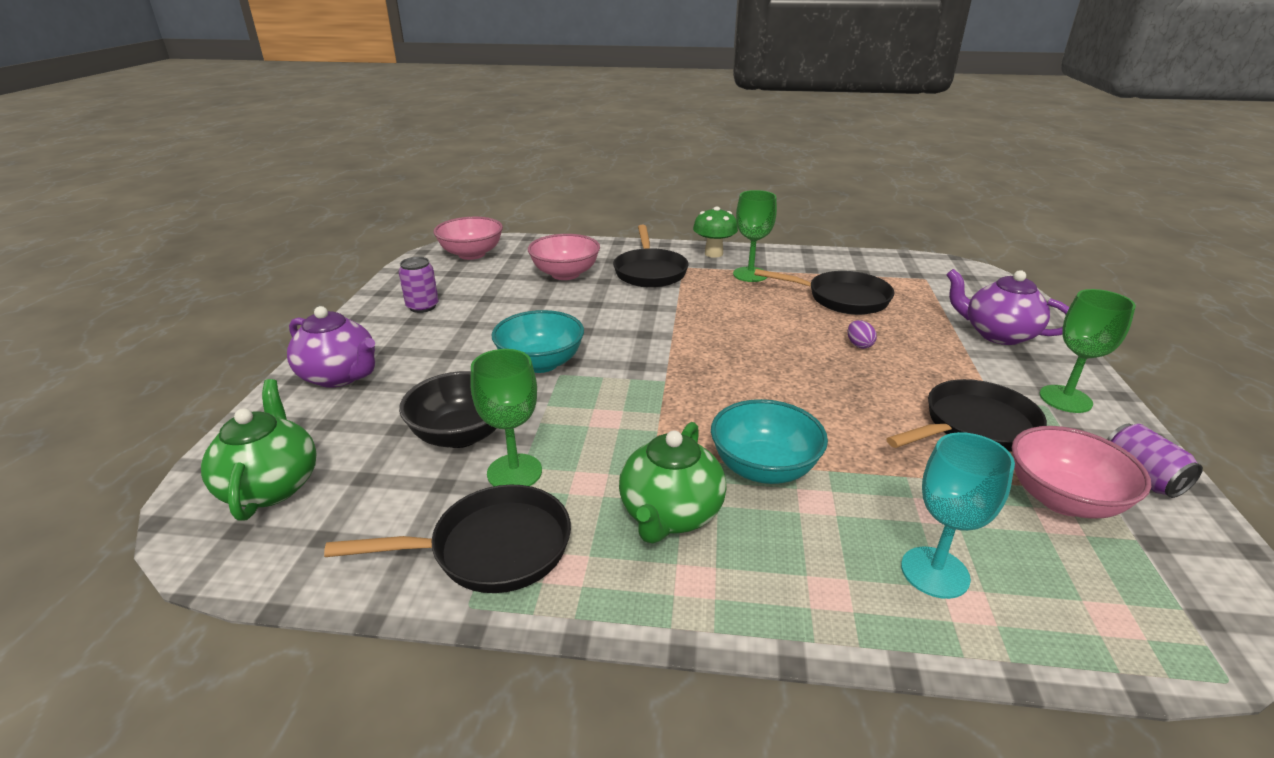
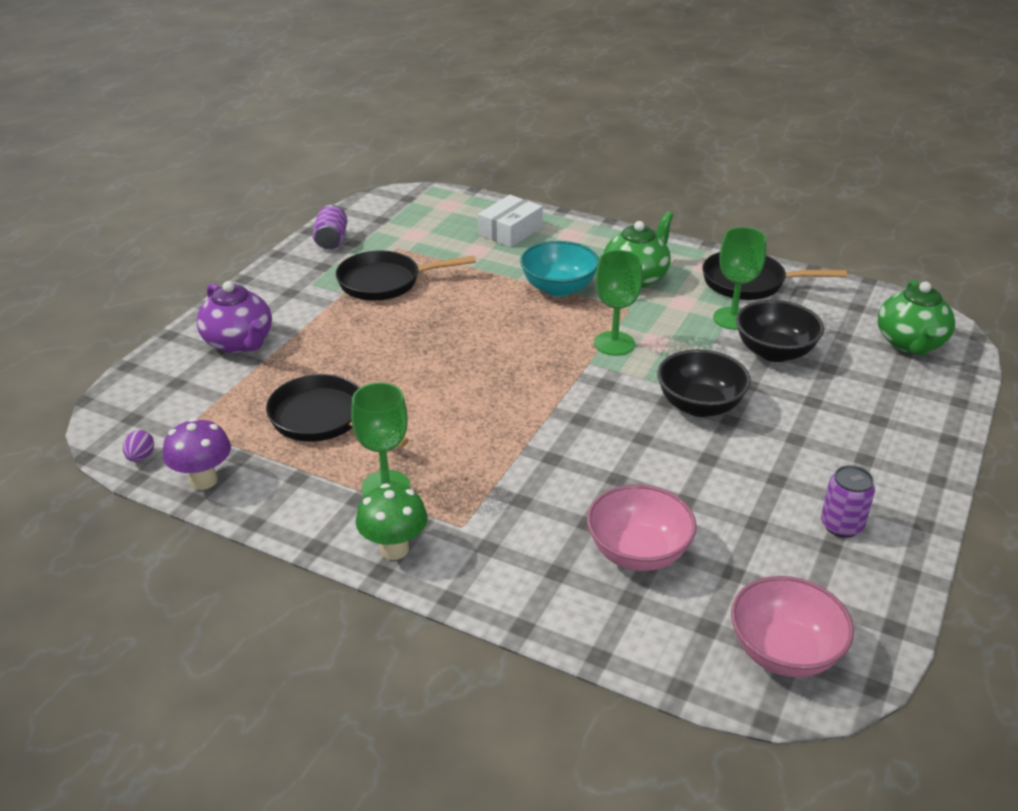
camera: 160 degrees left, 5 degrees up
(340, 376) = (903, 433): purple teapot -> none
(540, 363) = (699, 405): turquoise bowl -> black bowl
(650, 272) = (515, 527): black pan -> none
(859, 345) = (381, 360): purple egg -> purple egg (141, 457)
(865, 259) = (203, 480): none -> purple mushroom
(935, 572) = (510, 231): turquoise goblet -> white box
(1062, 499) = (396, 241): pink bowl -> none
(1065, 399) = (289, 284): green goblet -> green goblet (614, 343)

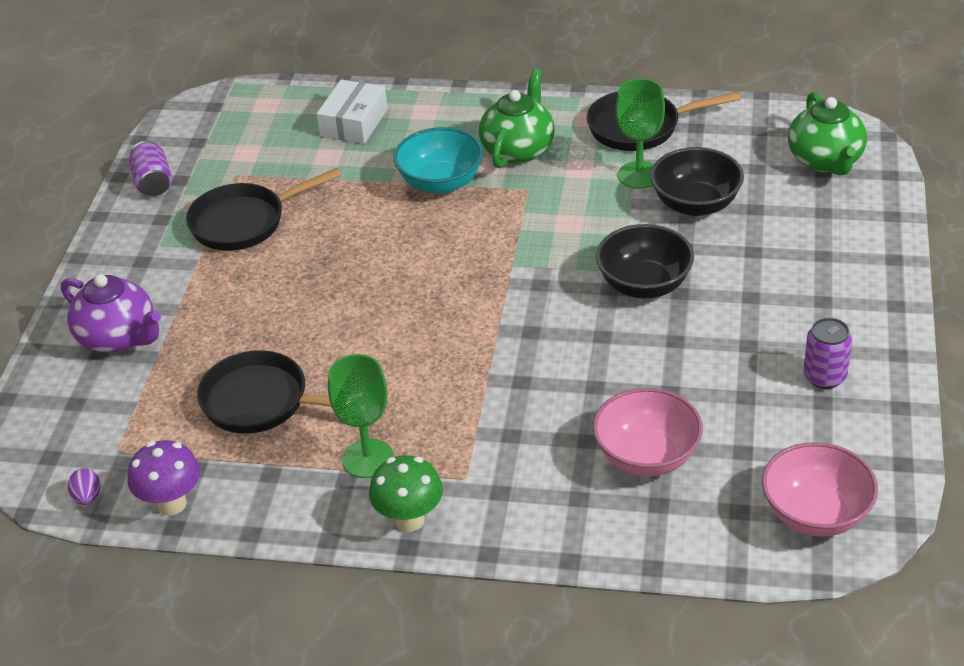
camera: 15 degrees left, 5 degrees up
(614, 343) = (528, 235): green goblet -> none

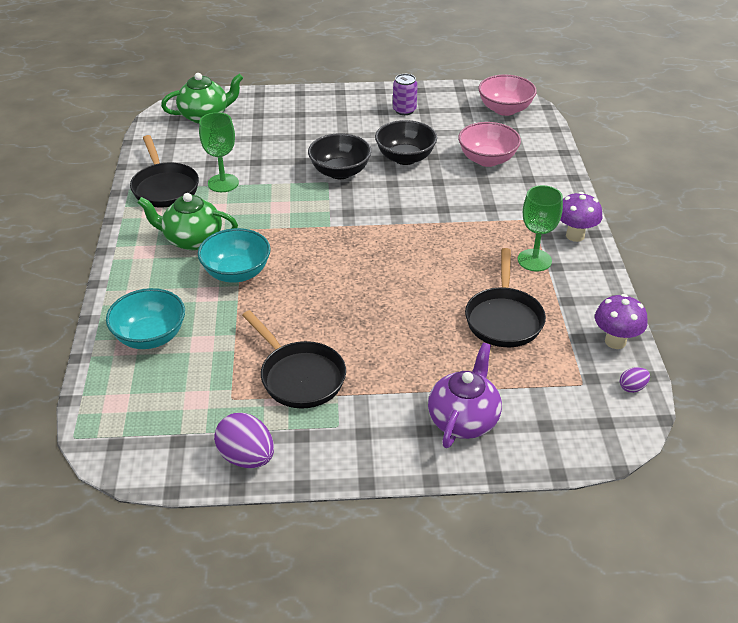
camera: 105 degrees left, 0 degrees up
(153, 183) = (247, 457): purple can -> purple egg
(354, 123) = (150, 336): white box -> turquoise bowl
(409, 520) = (575, 235): green mushroom -> purple mushroom
(695, 204) = (254, 159): black bowl -> black bowl (405, 158)

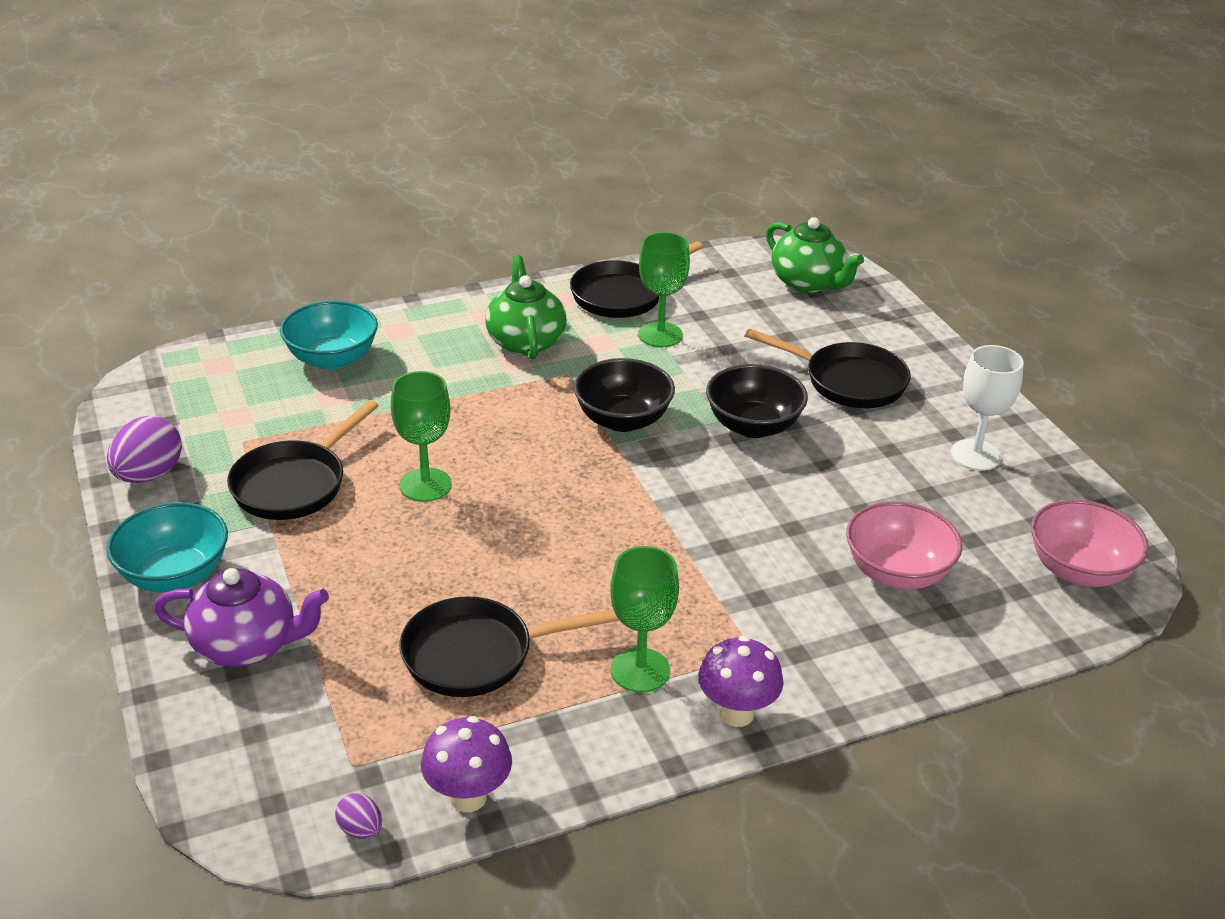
camera: 70 degrees right, 5 degrees down
(236, 273) = (475, 390): turquoise bowl -> turquoise bowl (175, 575)
(316, 129) = (848, 381): none -> black pan
(332, 313) = (425, 485): none -> green goblet
(404, 110) = (975, 455): purple can -> white goblet
(405, 158) = (836, 481): black bowl -> black bowl (623, 420)

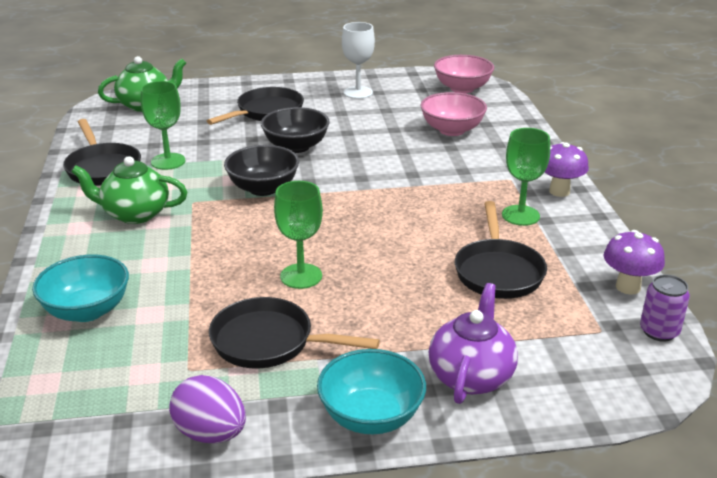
camera: 75 degrees left, 5 degrees down
(294, 484) = (269, 342): black pan -> black pan turned 150 degrees clockwise
(360, 830) = (659, 331): purple egg -> purple can

